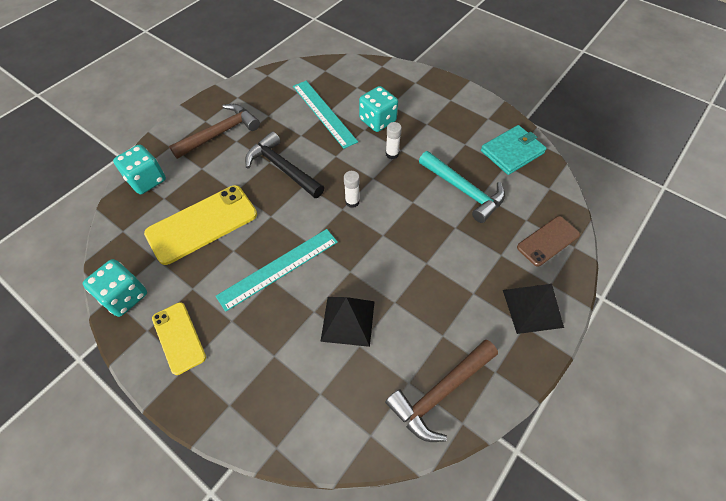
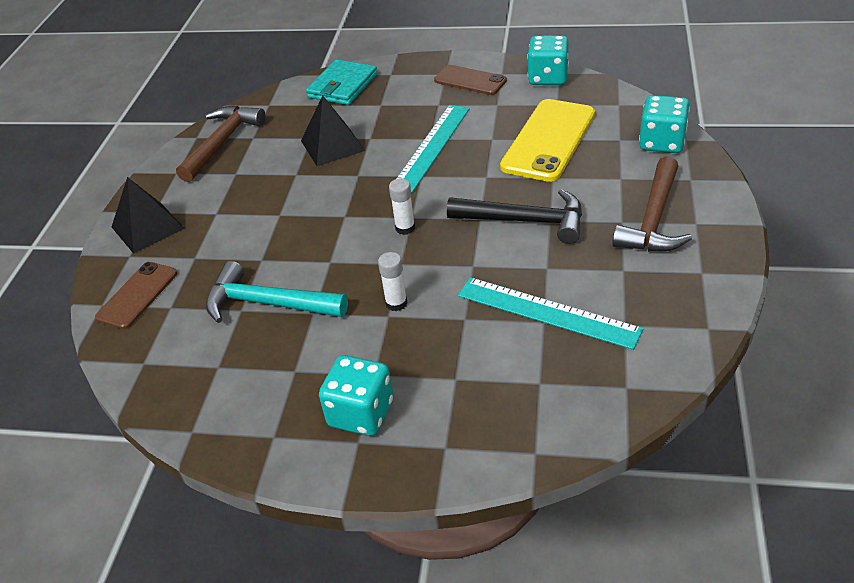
camera: 155 degrees right, 15 degrees down
(179, 337) = (470, 80): yellow phone -> brown phone
(377, 120) = (455, 341): turquoise dice -> turquoise dice (361, 413)
(512, 152) = (213, 392): turquoise wallet -> turquoise wallet (342, 86)

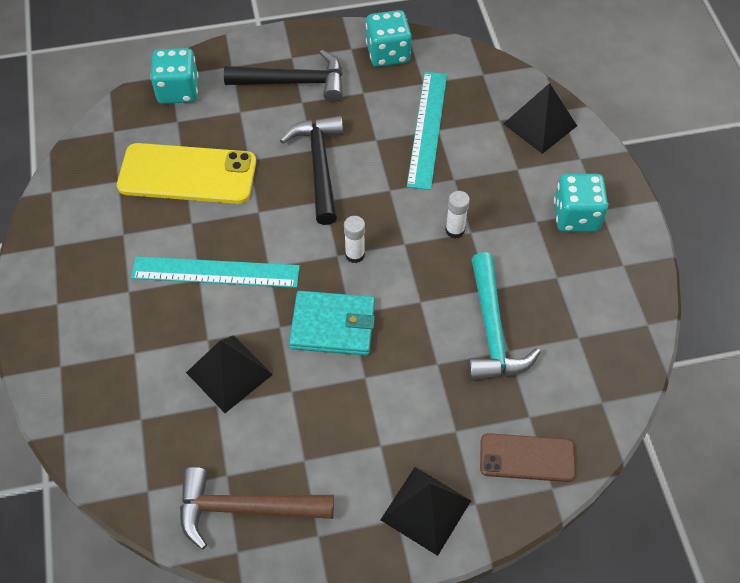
camera: 115 degrees left, 15 degrees up
(342, 86) = (94, 413): turquoise wallet -> turquoise wallet (333, 325)
(470, 80) = (73, 272): brown phone -> none
(517, 422) = (540, 124): none -> black pyramid
(548, 77) = (62, 199): turquoise dice -> turquoise dice (388, 53)
(654, 219) = (294, 82): brown hammer -> black hammer

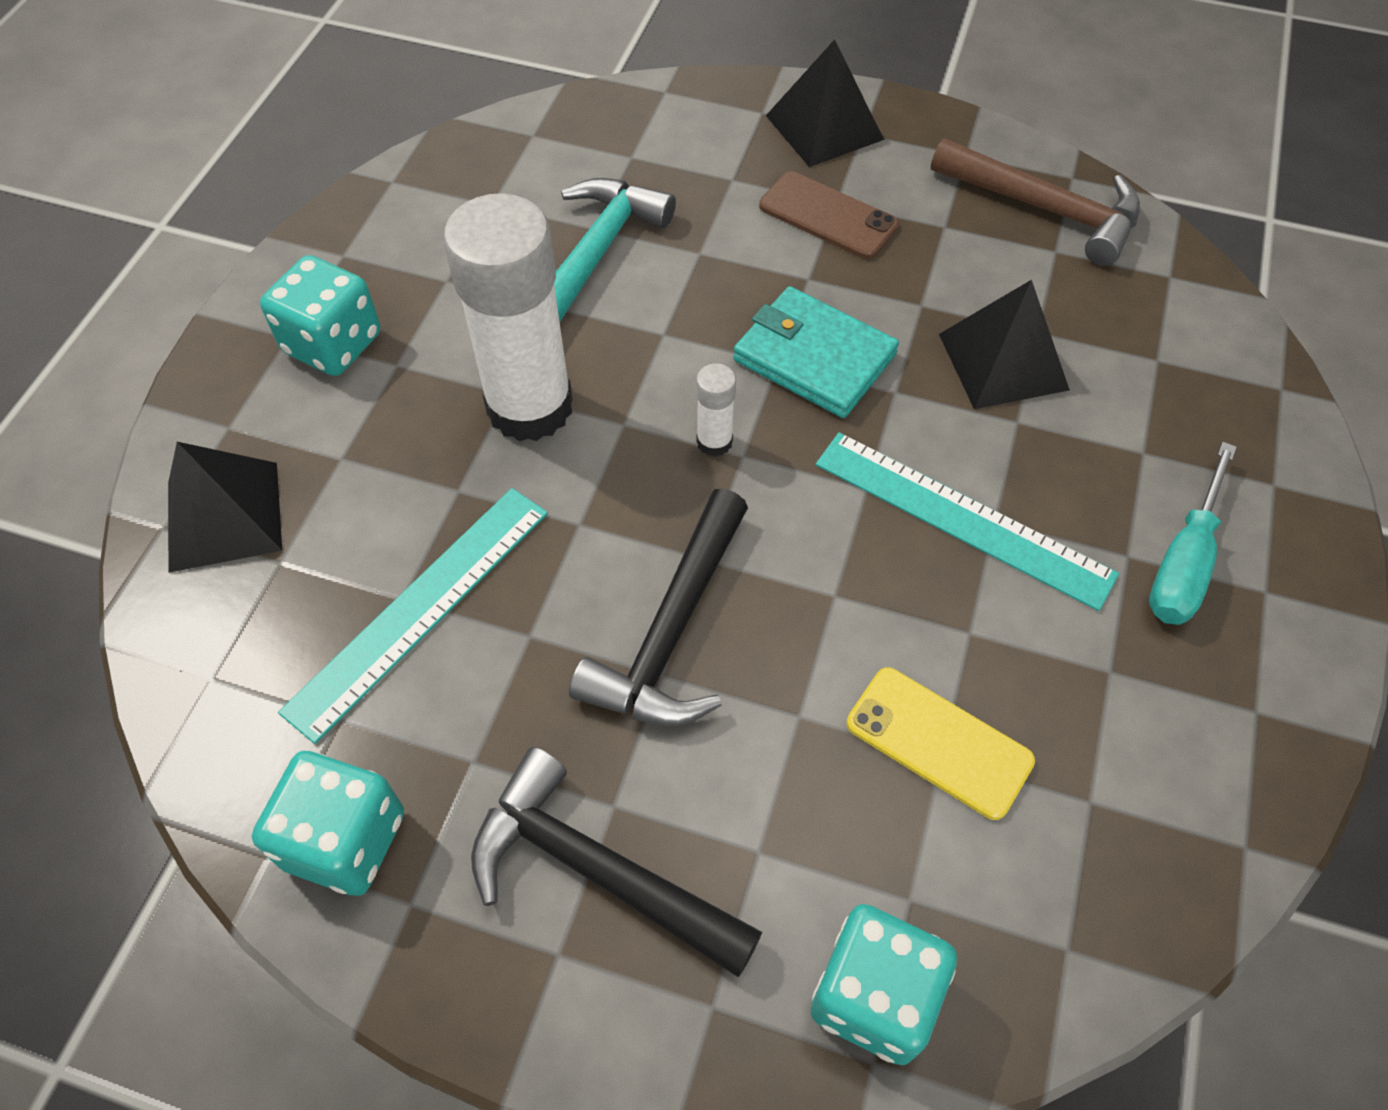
camera: 150 degrees left, 0 degrees up
(100, 298) = (1183, 563): none -> turquoise screwdriver
(187, 174) = (939, 742): yellow phone -> yellow phone, size x0.60
(455, 230) = (530, 407): white glue stick -> white glue stick, size x2.43
(527, 457) = (669, 123): brown phone -> brown phone (828, 216)

